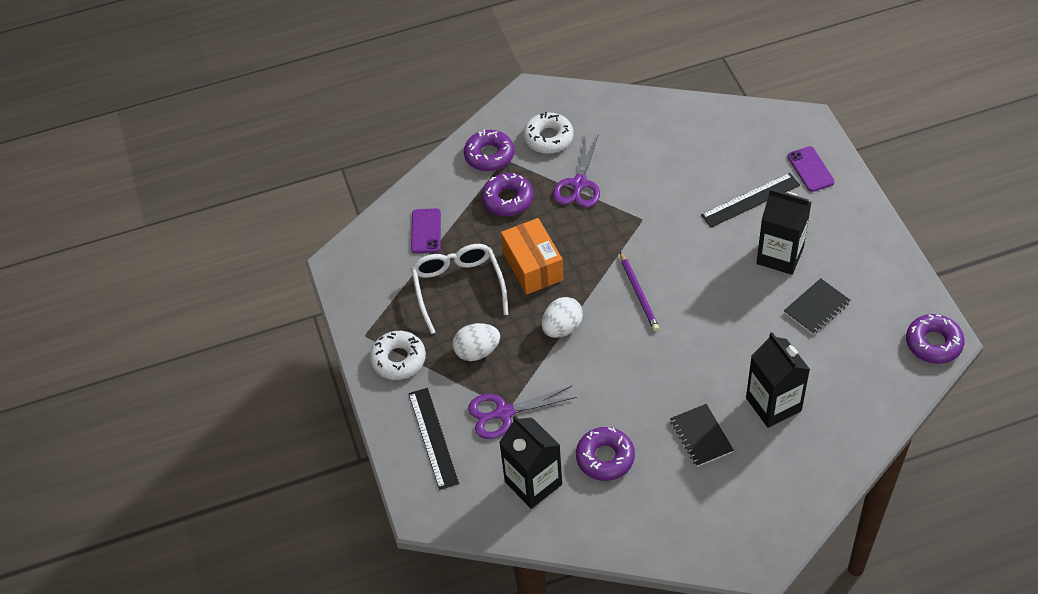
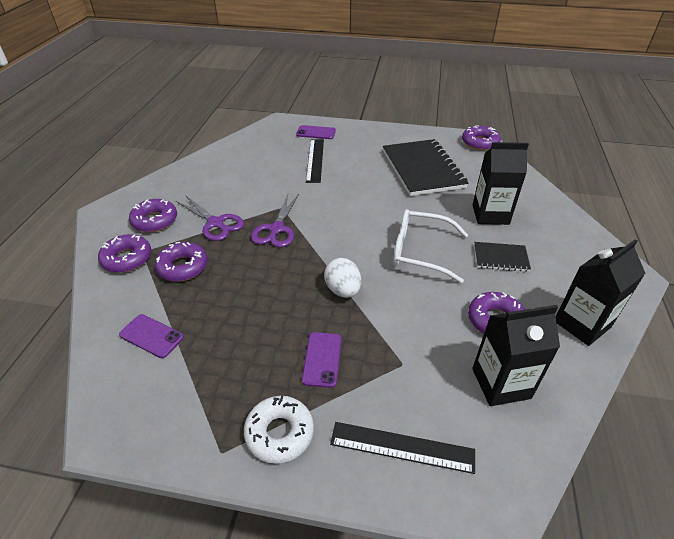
camera: 65 degrees left, 10 degrees down
(458, 287) = (238, 340): white glasses -> white glasses (420, 251)
(477, 351) = (322, 359): white egg -> purple phone
(504, 413) = (407, 370): purple scissors -> purple scissors (276, 229)
(533, 266) = (265, 281): orange box -> none
(548, 138) = (155, 220): white donut -> purple donut
(639, 293) = (346, 235): purple pencil -> none
(780, 255) = (369, 166): black carton -> black carton (582, 324)
(816, 308) = (422, 169): black notebook -> black notebook, size x2.06

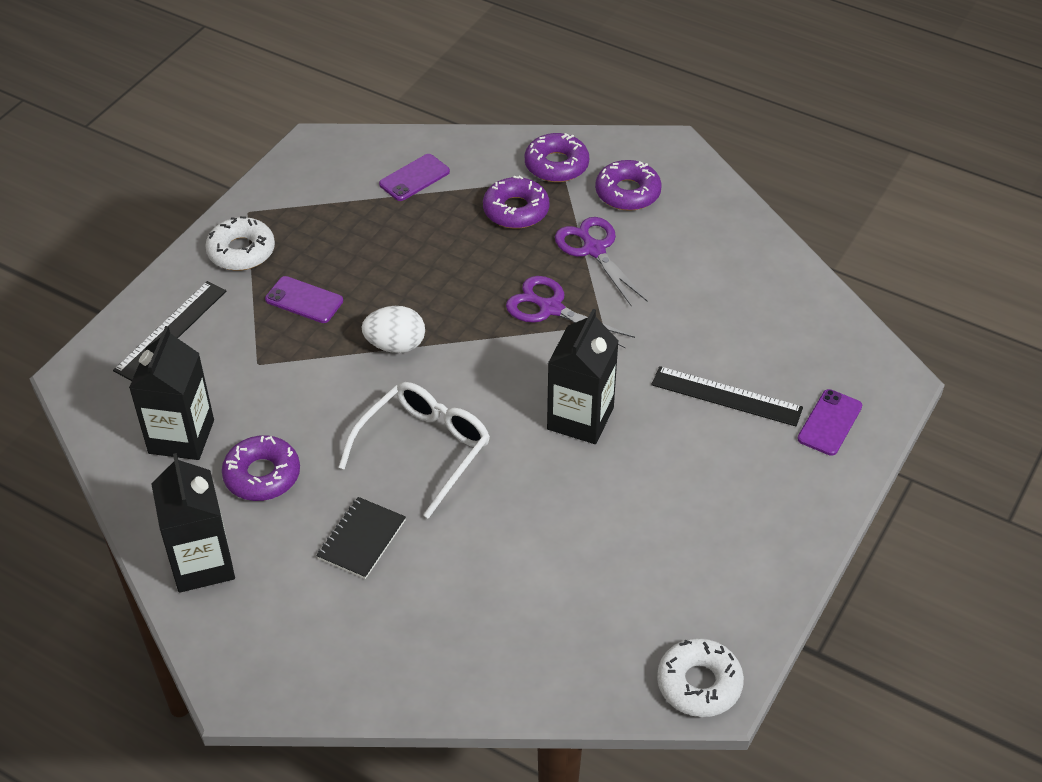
camera: 110 degrees right, 5 degrees up
(216, 223) = (594, 249): purple scissors -> purple scissors turned 90 degrees clockwise
(422, 169) = (637, 541): black notebook -> none
(480, 143) = (699, 683): purple donut -> white donut
(490, 214) = (463, 579): black carton -> black carton (580, 418)

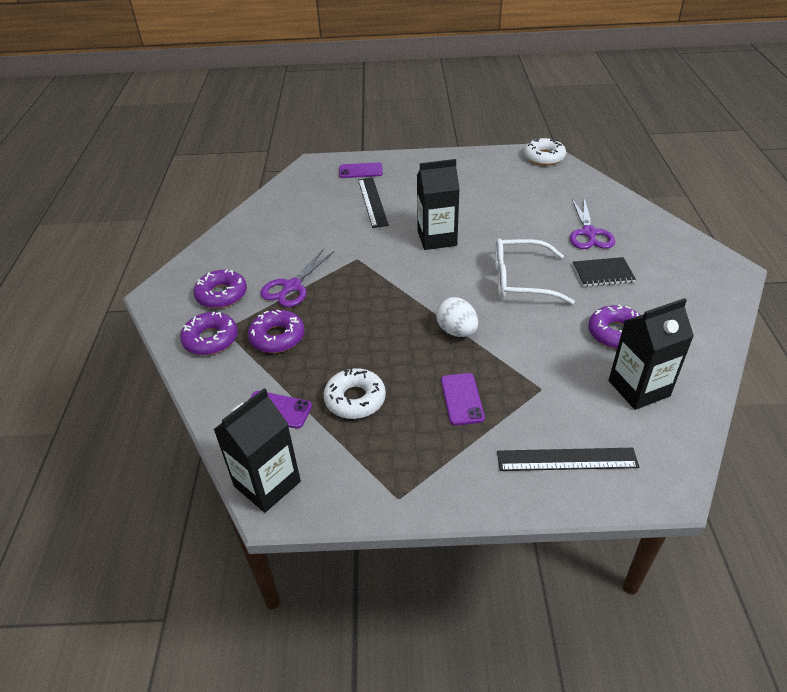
camera: 120 degrees left, 5 degrees down
(202, 563) = (697, 322): black carton -> black carton (267, 484)
(241, 251) = (447, 471): white donut -> white donut (355, 399)
(550, 308) = (362, 282): purple scissors -> purple scissors (589, 233)

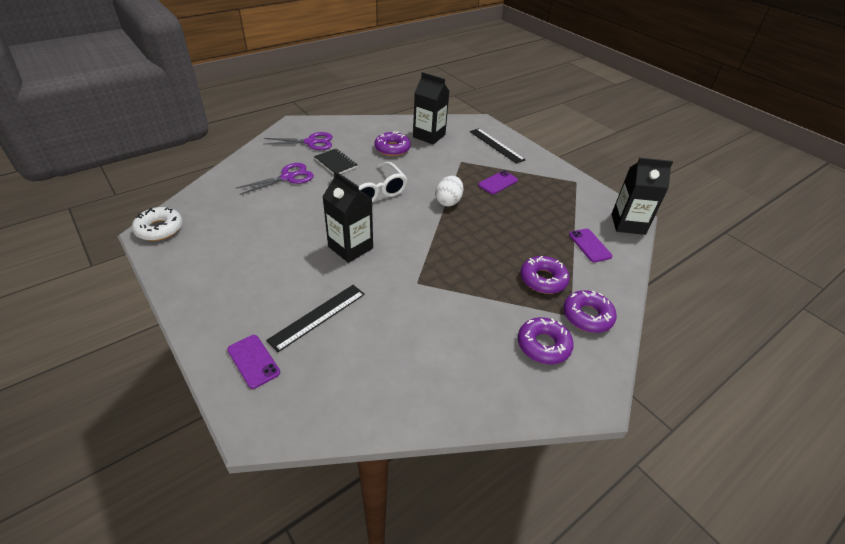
camera: 130 degrees left, 0 degrees up
(292, 287) = (488, 303): purple scissors -> purple scissors (311, 142)
(355, 399) = (544, 219): white donut -> none

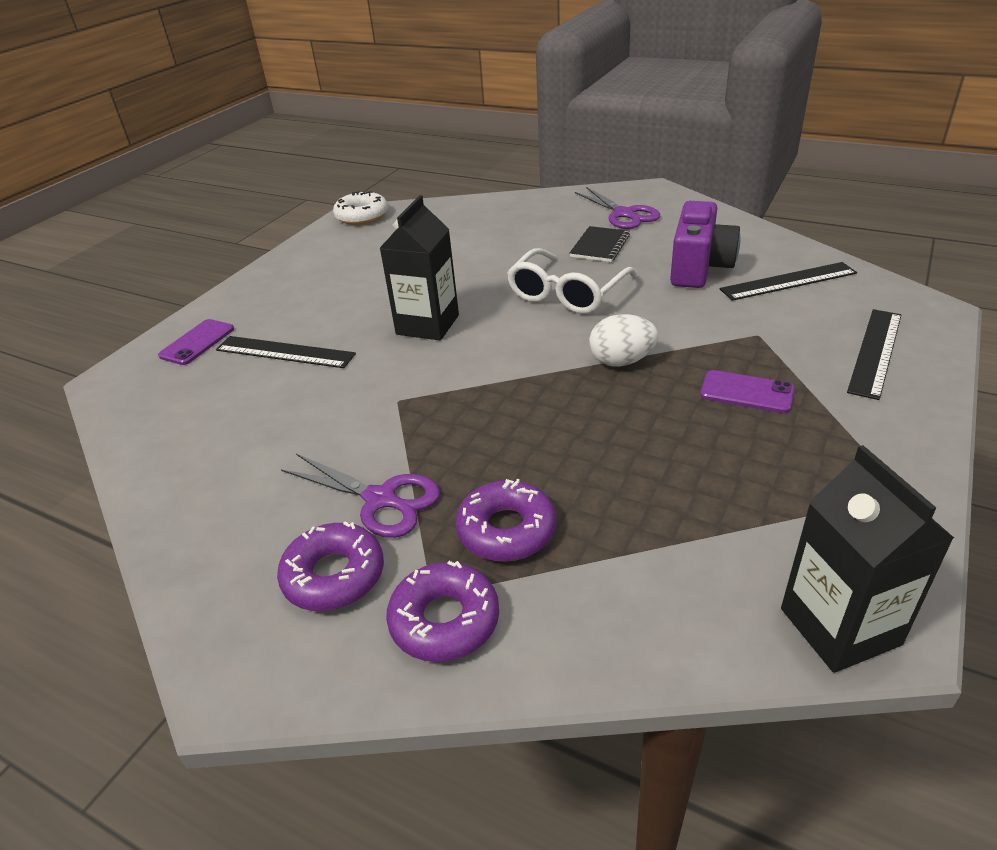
camera: 70 degrees right, 5 degrees down
(288, 177) = (527, 233): purple scissors -> purple scissors (381, 499)
(392, 148) = (699, 268): purple donut -> purple camera
(429, 136) = (788, 281): black carton -> black ruler
(589, 245) = (678, 573): purple phone -> none

